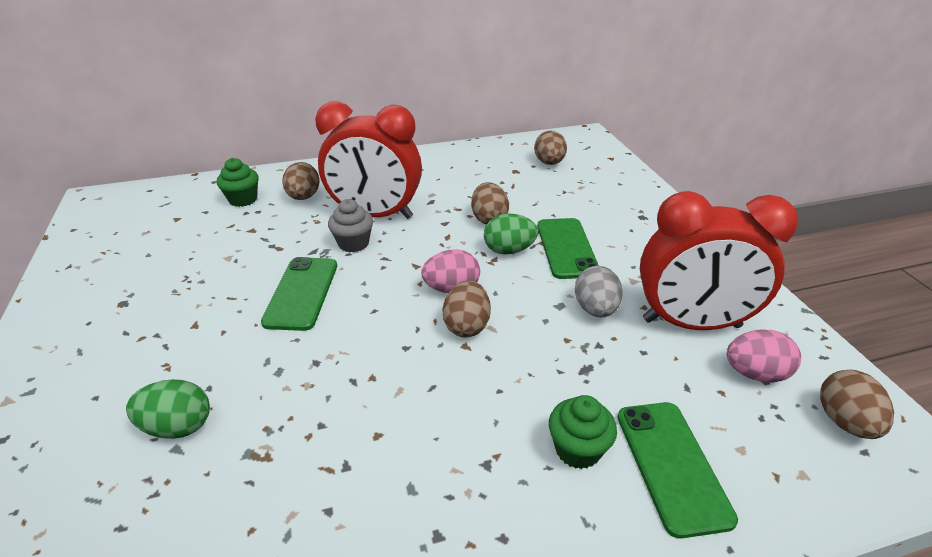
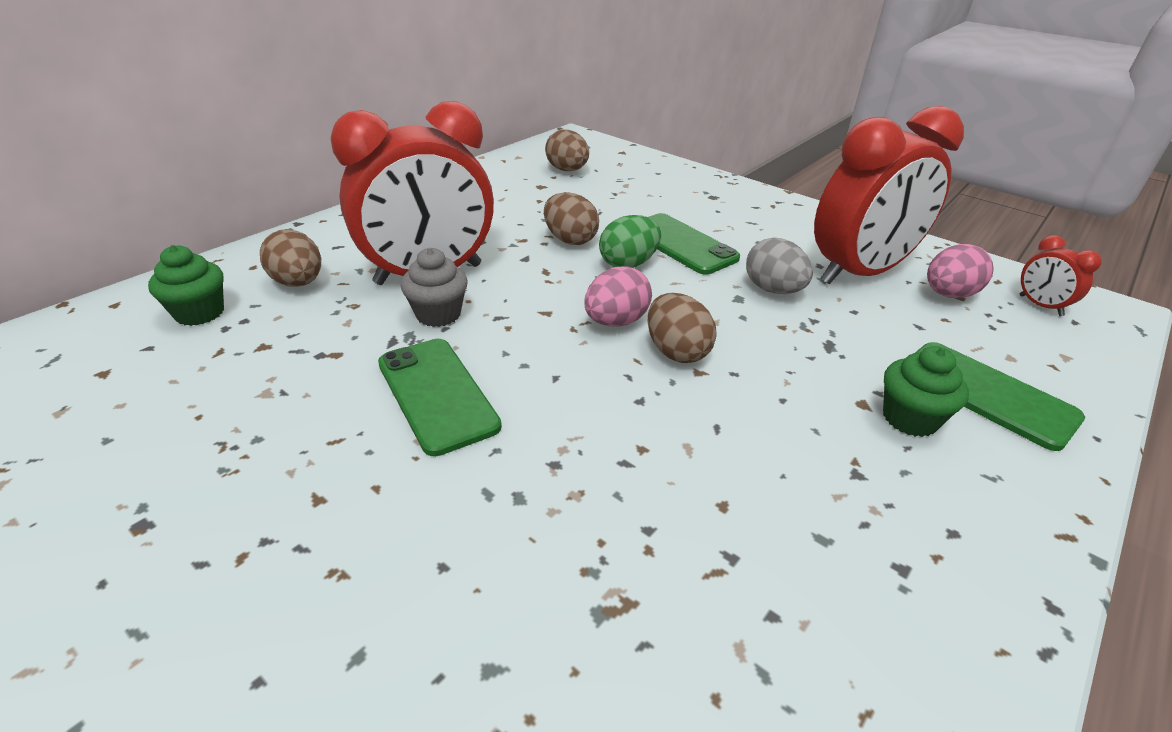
camera: 35 degrees left, 0 degrees up
(178, 426) = (458, 639): green egg -> none
(844, 422) = (1040, 305): brown egg -> red clock

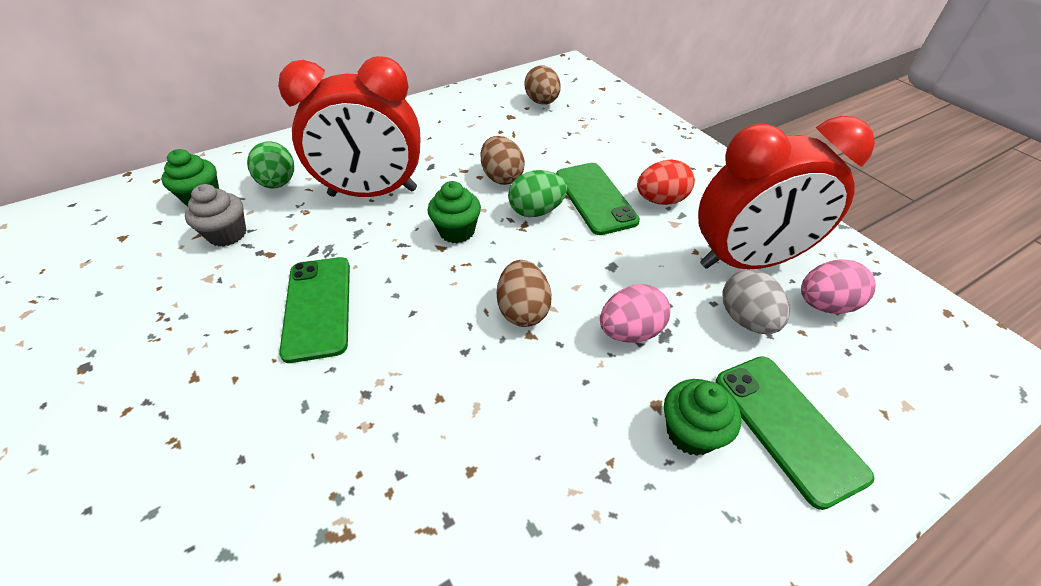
camera: 20 degrees right, 10 degrees up
(298, 283) = (278, 183): brown egg -> green egg
(438, 314) = (359, 232): grey cupcake -> grey cupcake (227, 234)
(554, 295) = (457, 231): none -> green cupcake
(616, 321) = (491, 268): pink egg -> pink egg (630, 331)
(746, 237) = (661, 200): none -> red egg
(773, 290) = (649, 264): grey egg -> grey egg (746, 319)
(1040, 305) = (920, 339): red clock -> none

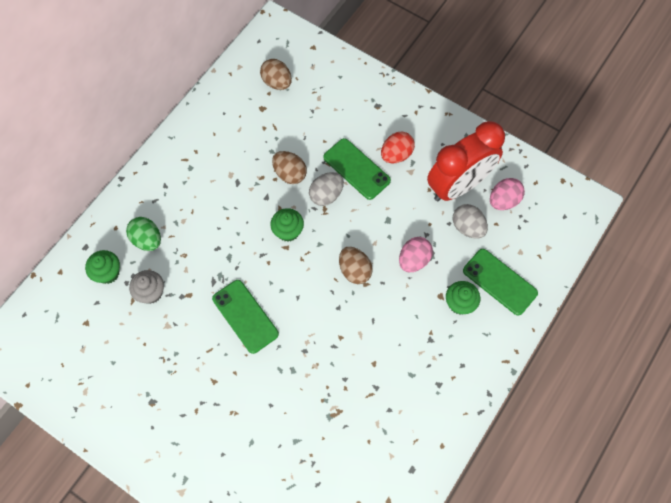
camera: 25 degrees left, 20 degrees up
(373, 193) = (216, 222): red clock -> none
(536, 211) = (326, 195): green egg -> grey egg

